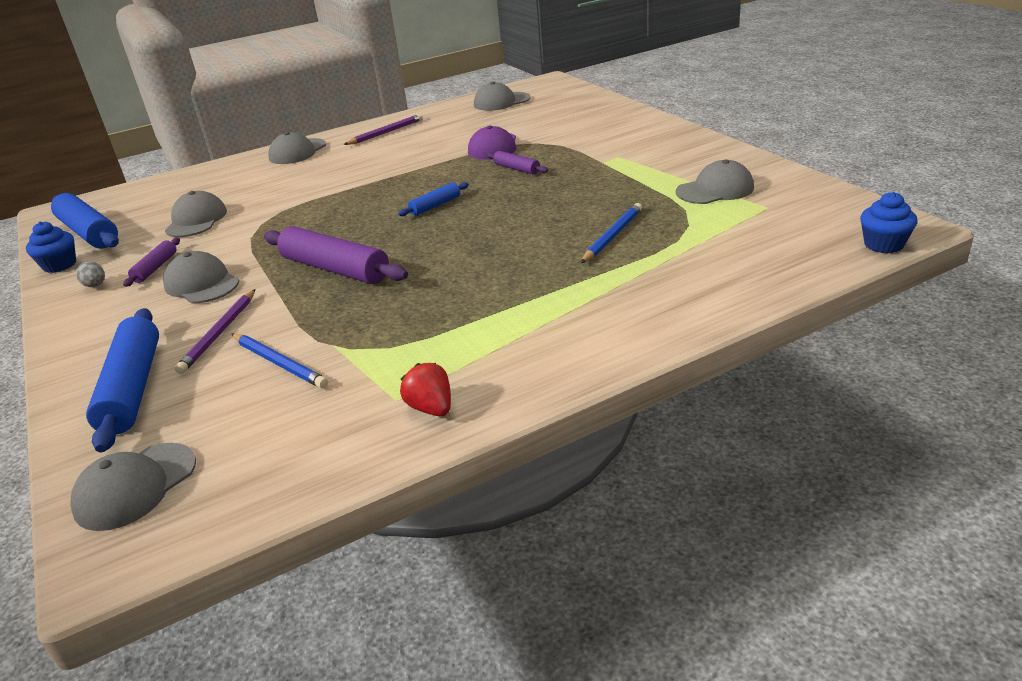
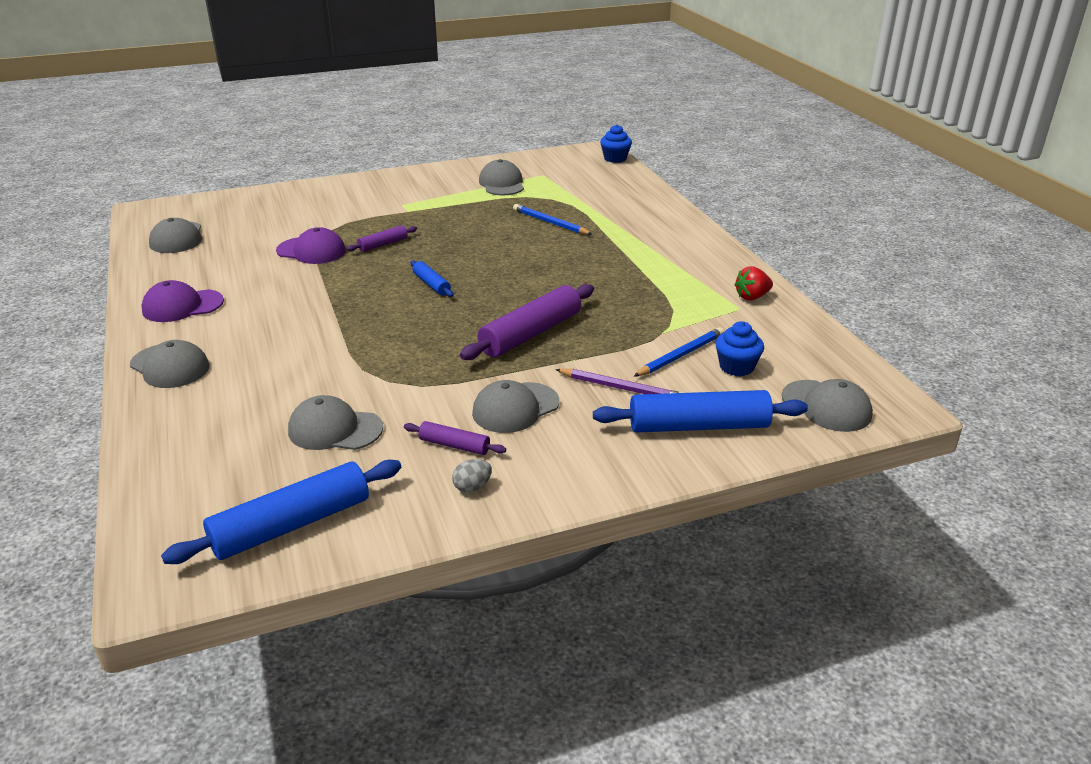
camera: 85 degrees left, 0 degrees up
(60, 265) = (387, 533): blue cupcake -> blue cupcake (736, 367)
(386, 132) = (182, 306): purple pencil -> purple cap

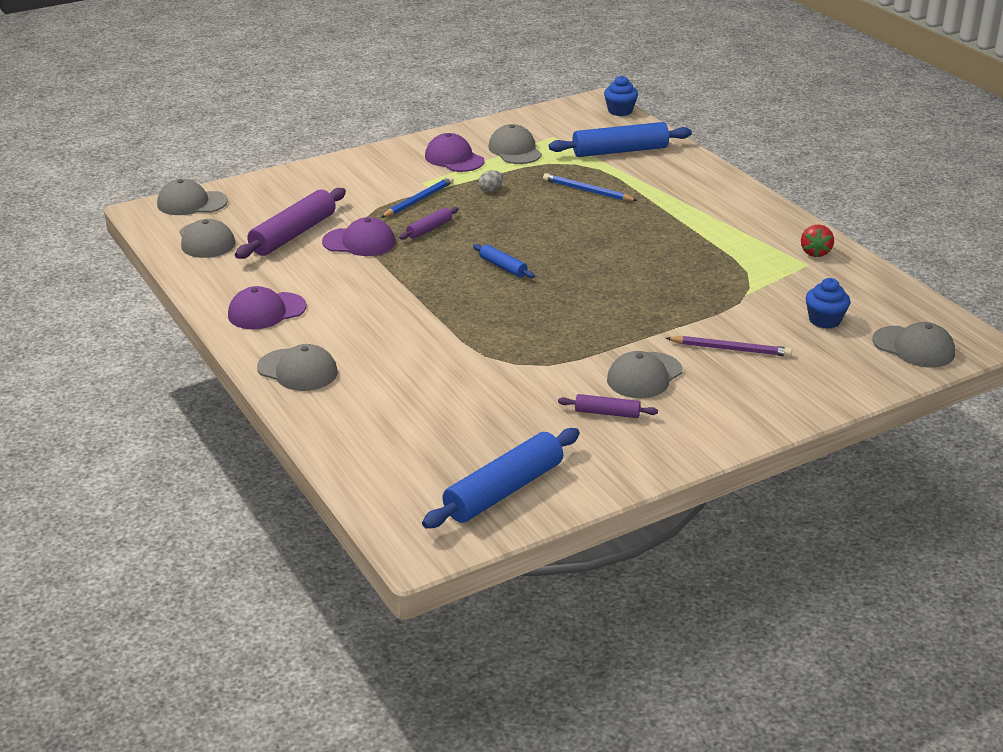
camera: 10 degrees left, 0 degrees up
(335, 429) = (492, 410): grey cap -> grey cap (192, 203)
(443, 187) = (454, 159): none -> purple cap
(472, 487) = (641, 445): grey egg -> grey egg (490, 190)
(530, 333) = (624, 307): purple rolling pin -> purple rolling pin (293, 234)
(680, 355) = (771, 314): blue pencil -> blue pencil (418, 200)
(698, 426) = (811, 375): blue rolling pin -> blue rolling pin (620, 151)
(752, 297) = (815, 252): red strawberry -> red strawberry turned 45 degrees counterclockwise

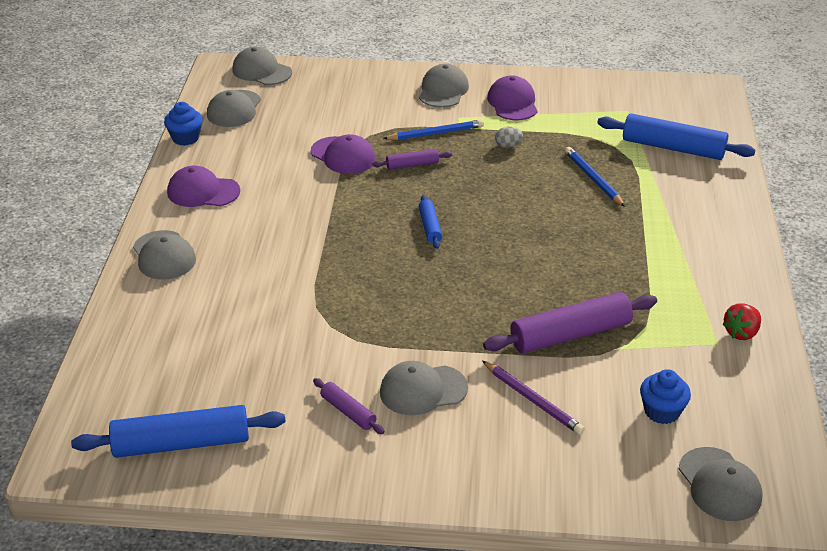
camera: 35 degrees right, 5 degrees up
(293, 234) = (302, 128): purple rolling pin -> purple rolling pin (570, 334)
(515, 150) = (576, 113): grey cap -> grey cap (443, 90)
(620, 111) = (723, 105): blue cupcake -> blue cupcake (185, 138)

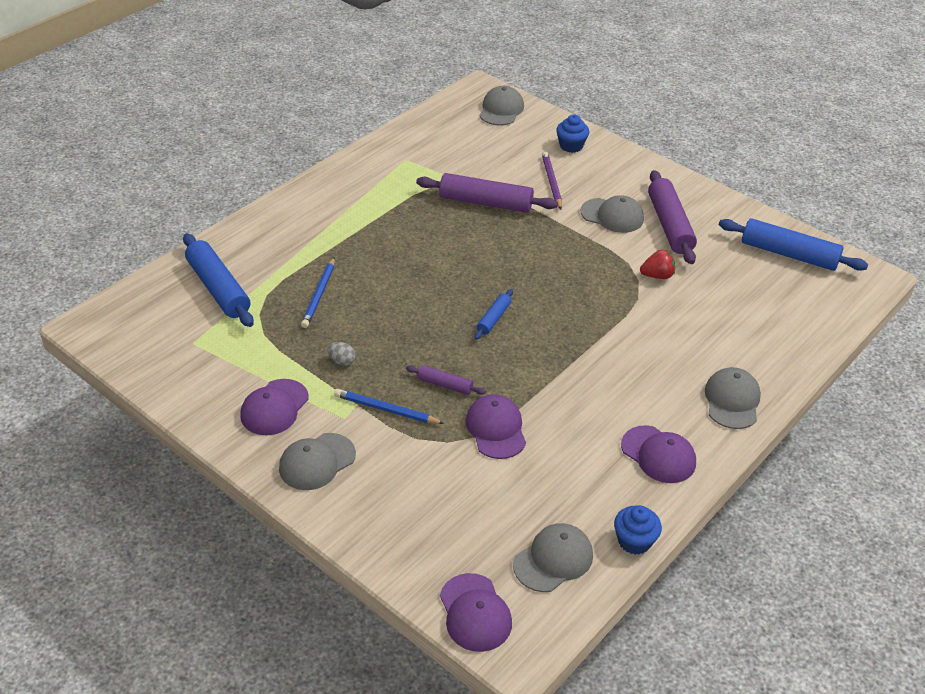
camera: 145 degrees left, 5 degrees up
(261, 71) = (475, 613): grey cap -> purple cap
(348, 412) = (670, 225): purple rolling pin -> purple rolling pin, size x1.98
(662, 411) = (486, 146): blue cupcake -> blue cupcake (571, 146)
(741, 333) = (383, 157): red strawberry -> red strawberry (657, 276)

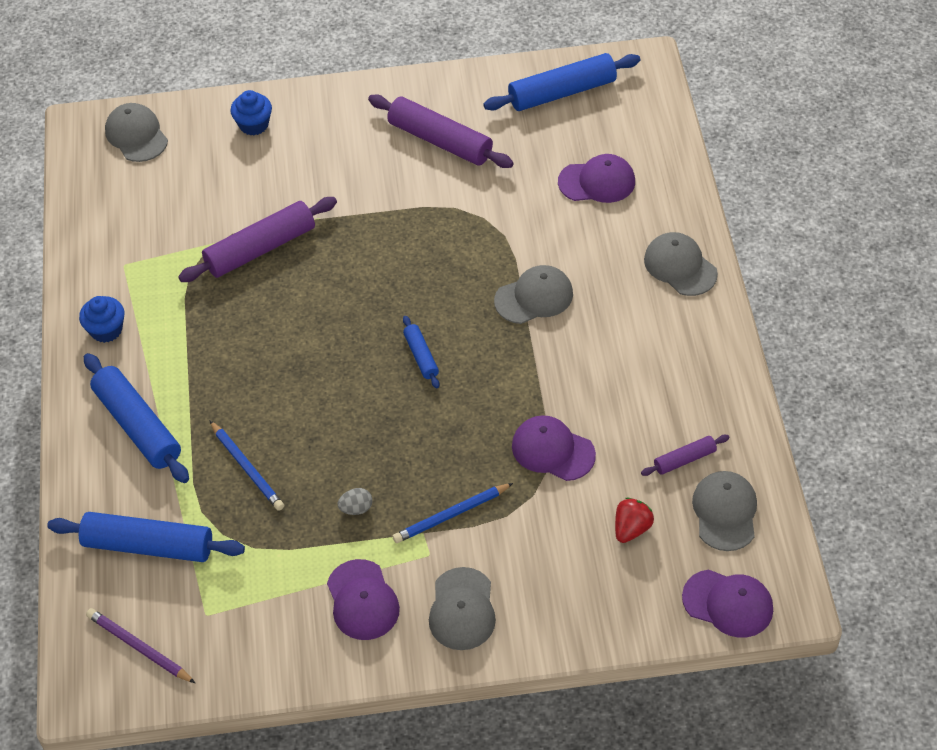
camera: 45 degrees left, 10 degrees up
(299, 233) = (137, 426): none -> blue rolling pin
(445, 385) = (465, 450): purple rolling pin -> purple rolling pin (684, 459)
(551, 182) = (288, 178): purple pencil -> purple pencil (139, 647)
(612, 216) = (383, 170): grey cap -> grey cap (534, 297)
(634, 541) = (756, 444): blue cupcake -> blue cupcake (106, 330)
(657, 276) = (492, 200): red strawberry -> red strawberry (631, 528)
(658, 454) = (687, 360): purple cap -> purple cap (597, 182)

